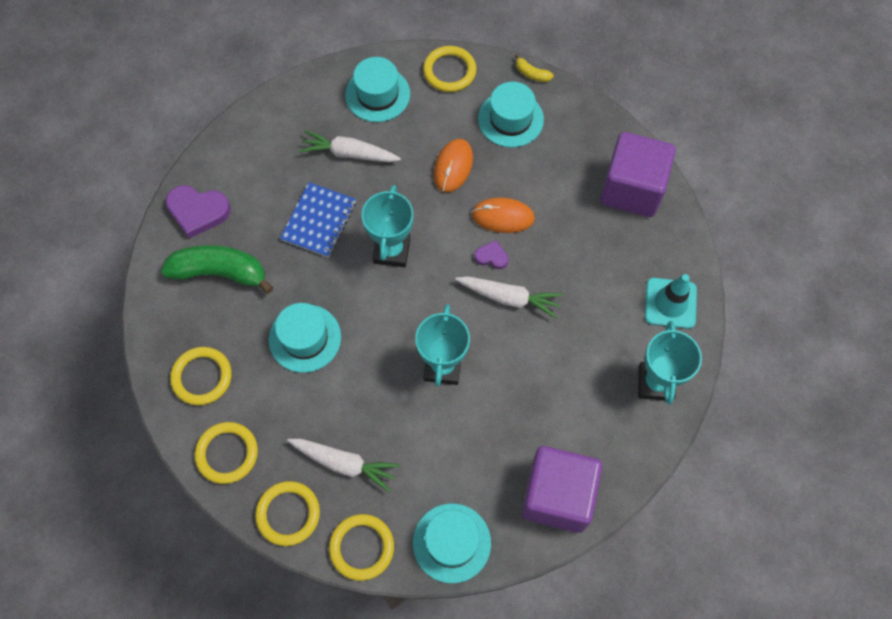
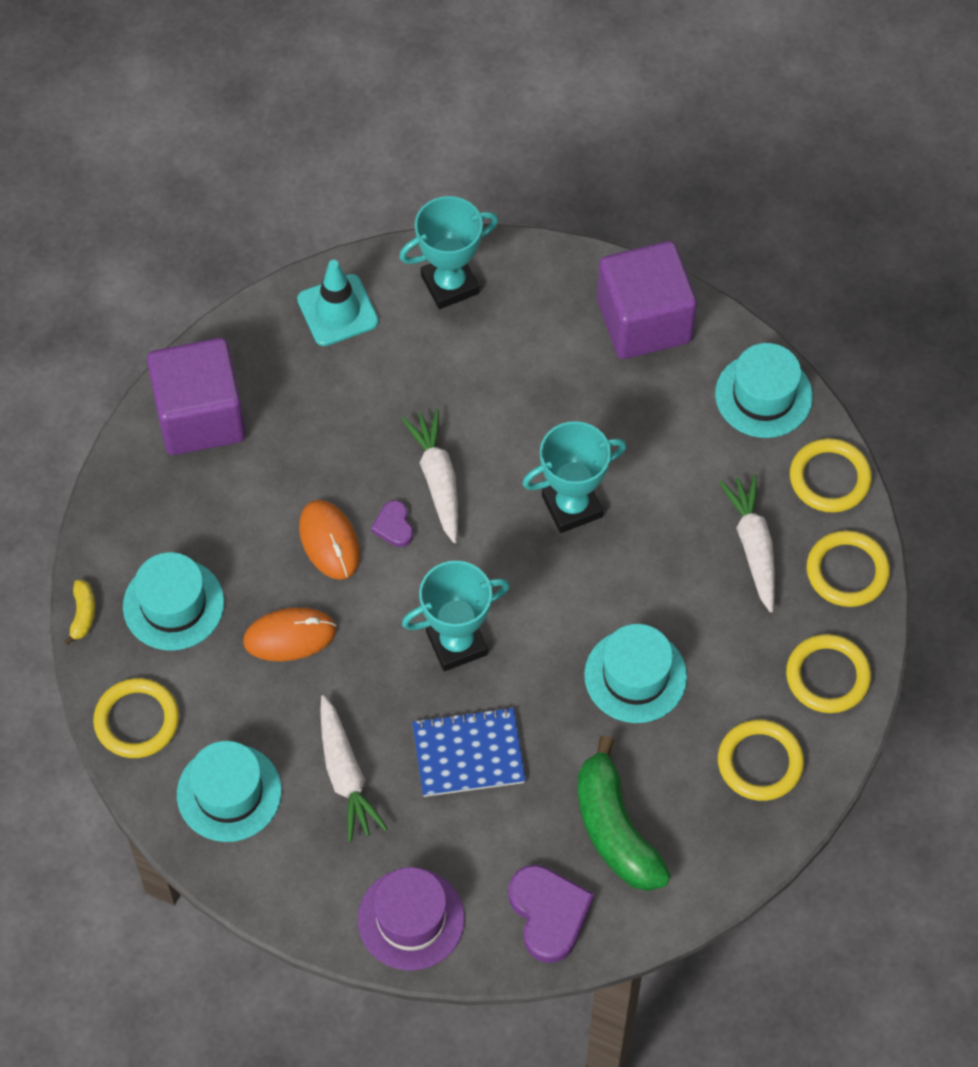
camera: 120 degrees left, 5 degrees down
(245, 144) = (411, 919): none -> purple hat

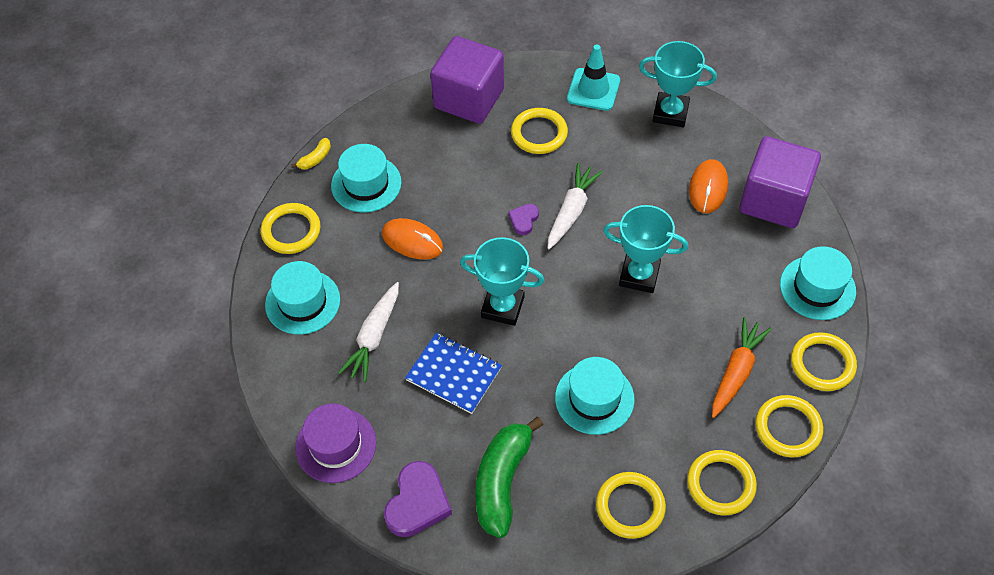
camera: 40 degrees right, 5 degrees down
(321, 408) = (539, 133): none -> yellow ring
(329, 541) = (480, 205): orange mouse -> orange mouse (708, 188)
(753, 546) = (736, 372): white carrot -> orange carrot

